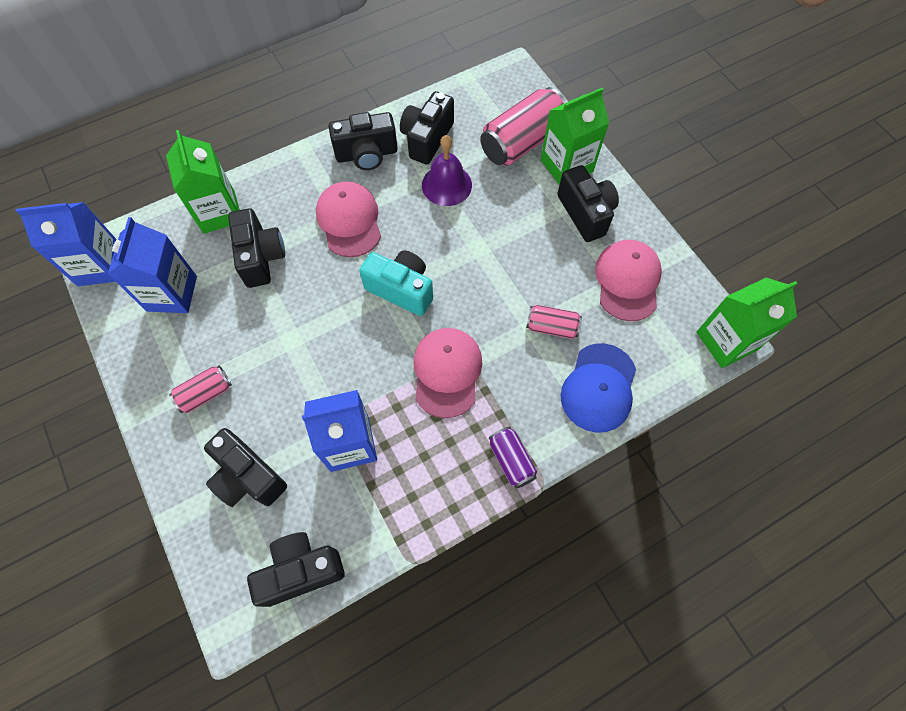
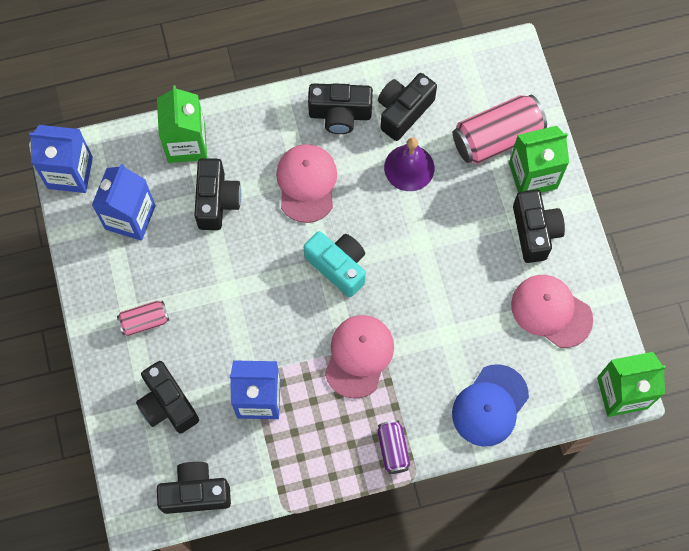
camera: 15 degrees right, 5 degrees up
(551, 327) = (465, 338): pink can -> none
(627, 281) = (551, 311): pink cap -> pink cap turned 75 degrees counterclockwise

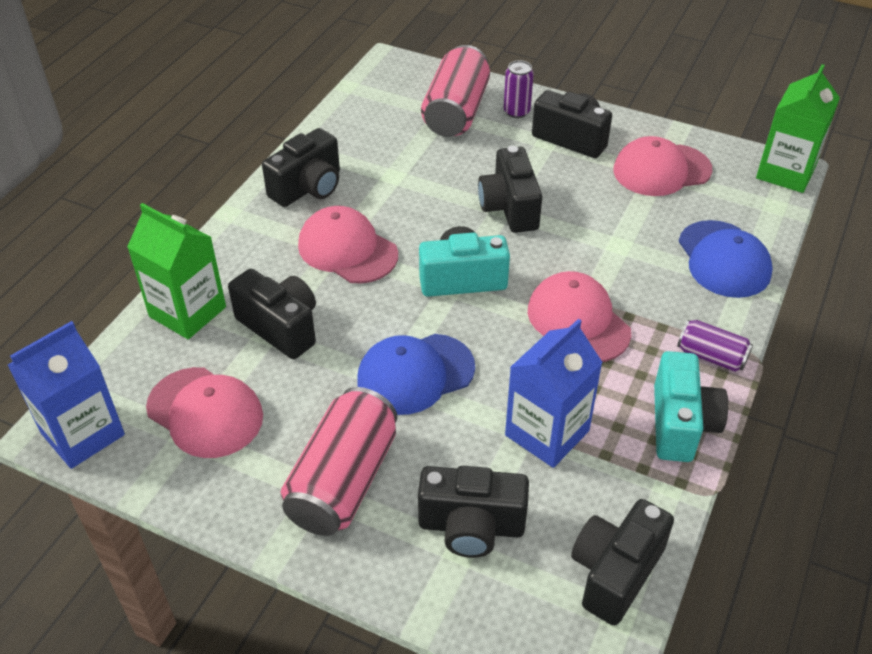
camera: 50 degrees left, 25 degrees down
(130, 217) = (205, 412): blue carton -> pink cap
(144, 321) = (343, 480): pink can -> pink can, size x1.88
(243, 299) = (415, 374): none -> blue cap
(324, 464) = (681, 424): none -> turquoise camera
(403, 111) = (359, 149): black camera -> black camera (509, 208)
(409, 167) = (418, 175): purple bell -> none
(533, 175) = (516, 111): green carton -> purple can

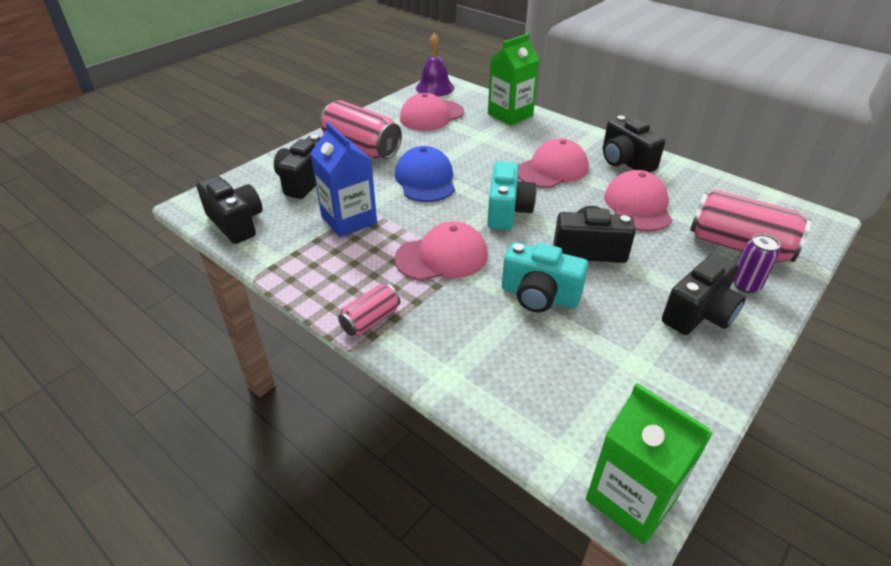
camera: 105 degrees right, 5 degrees down
(82, 434) = (435, 88): blue carton -> purple bell
(280, 327) = (486, 140): black camera -> none
(661, 170) = (641, 370): pink cap -> pink cap (637, 206)
(681, 424) = (317, 281): turquoise camera -> turquoise camera (539, 296)
(711, 356) = (370, 320): purple can -> pink can
(723, 259) = (485, 372): blue cap -> none

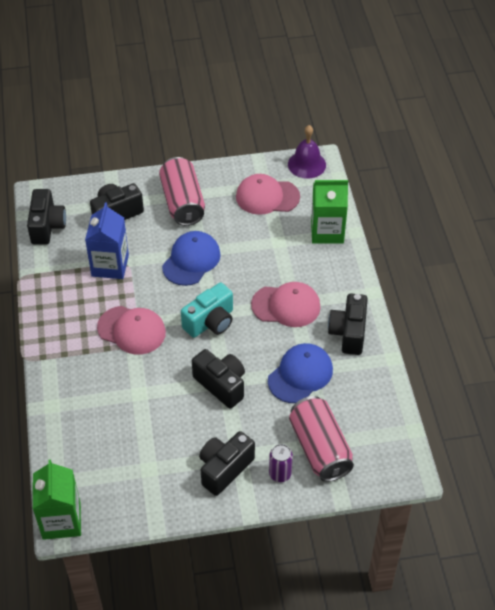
camera: 40 degrees right, 10 degrees up
(370, 320) = (51, 346): pink can -> none
(539, 296) = (152, 394): turquoise camera -> none
(637, 206) = (300, 375): pink cap -> blue cap
(699, 313) = (224, 469): black camera -> black camera turned 135 degrees clockwise

